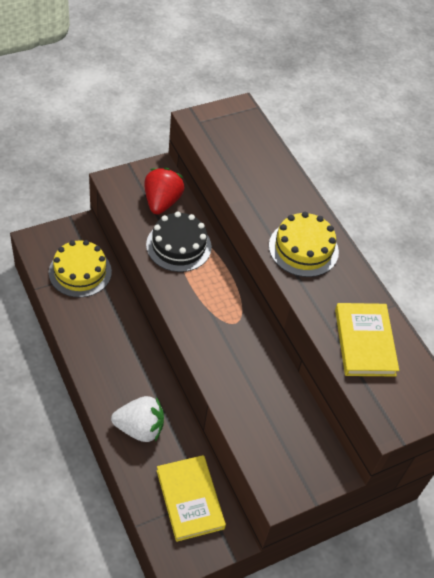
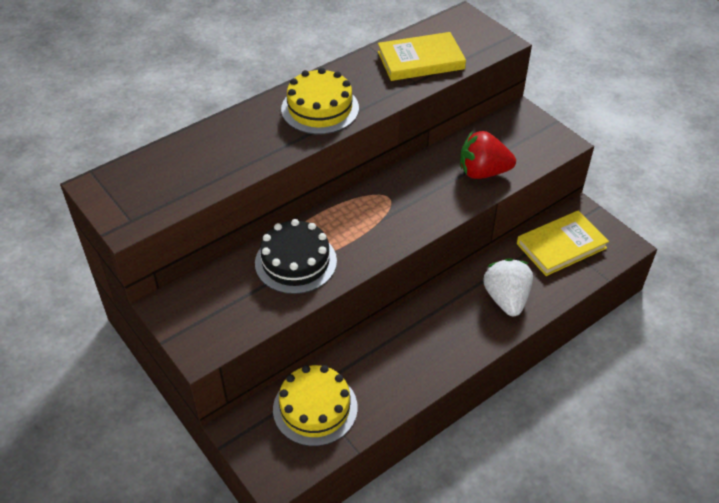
camera: 95 degrees left, 5 degrees down
(162, 202) = (227, 291): red strawberry -> red strawberry (483, 172)

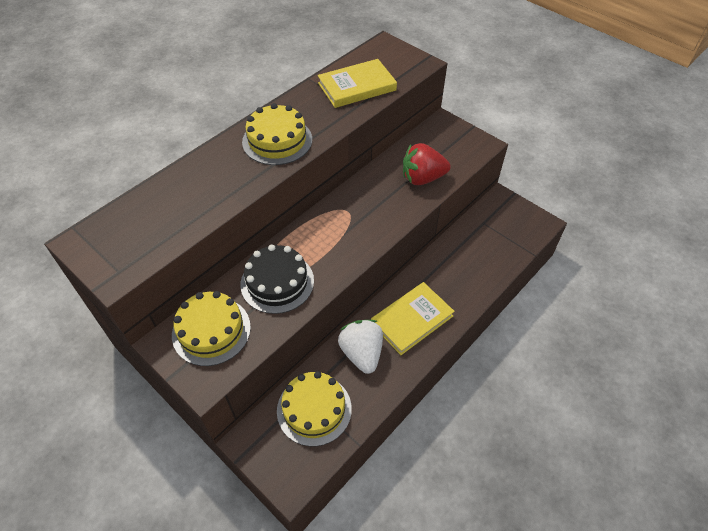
camera: 10 degrees left, 5 degrees up
(216, 301) = (211, 331): none -> yellow cake
(506, 299) = (456, 283): white strawberry -> white strawberry (362, 353)
(561, 246) = (491, 230): yellow book -> yellow book (412, 320)

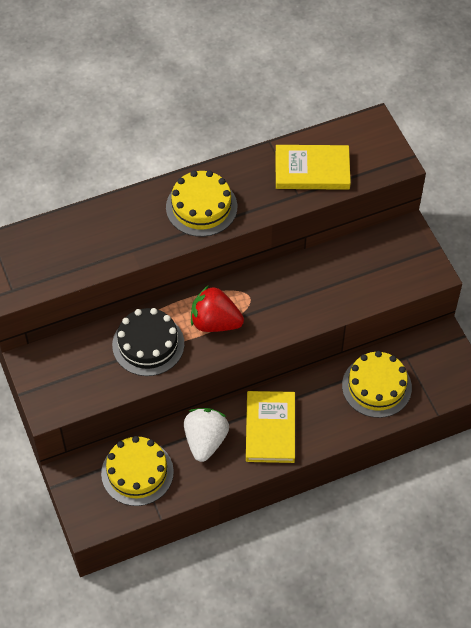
camera: 25 degrees right, 5 degrees up
(211, 331) = (72, 367): yellow cake -> yellow cake (376, 386)
(412, 320) = (270, 429): yellow book -> yellow book turned 75 degrees counterclockwise
(422, 178) = (344, 289): red strawberry -> red strawberry (215, 322)

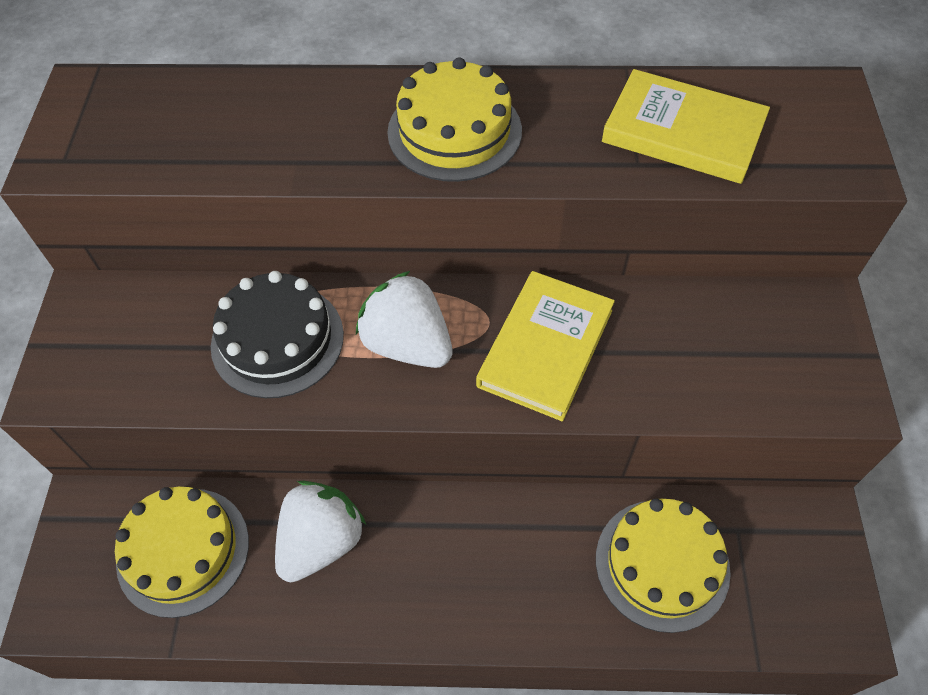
camera: 25 degrees right, 0 degrees up
(215, 322) = (407, 344): red strawberry -> white strawberry
(270, 429) = (439, 566): yellow book -> yellow book (545, 348)

